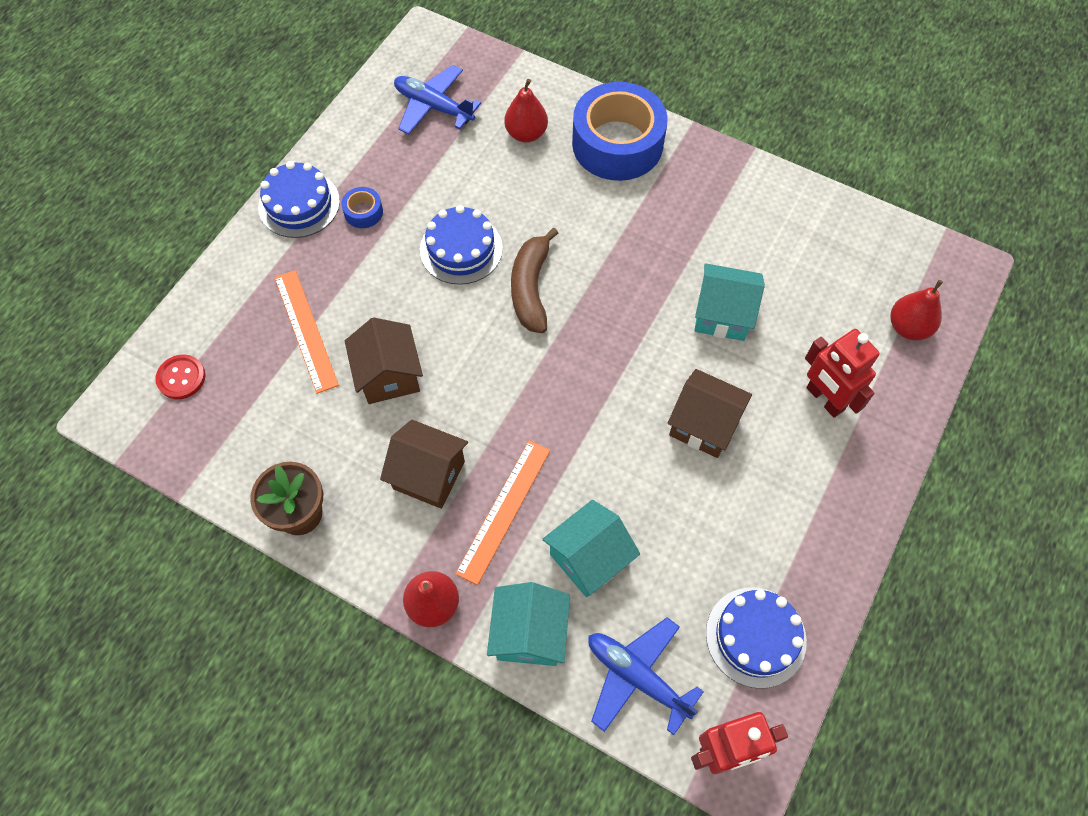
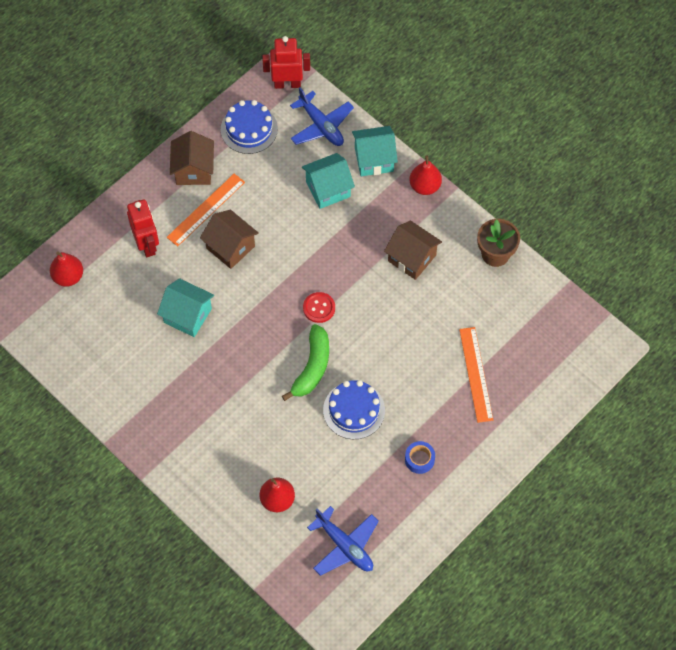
camera: 165 degrees left, 0 degrees up
(181, 378) = (564, 360): red button -> red button (319, 308)
(299, 204) = (467, 479): blue cake -> none
(389, 375) = (424, 328): brown house -> brown house (193, 170)
(504, 510) = (370, 227): orange ruler -> orange ruler (206, 209)
(529, 633) = (374, 159): turquoise house -> turquoise house turned 60 degrees clockwise
(531, 288) = (312, 367): brown banana -> green banana
(617, 144) = (209, 472): blue tape -> none

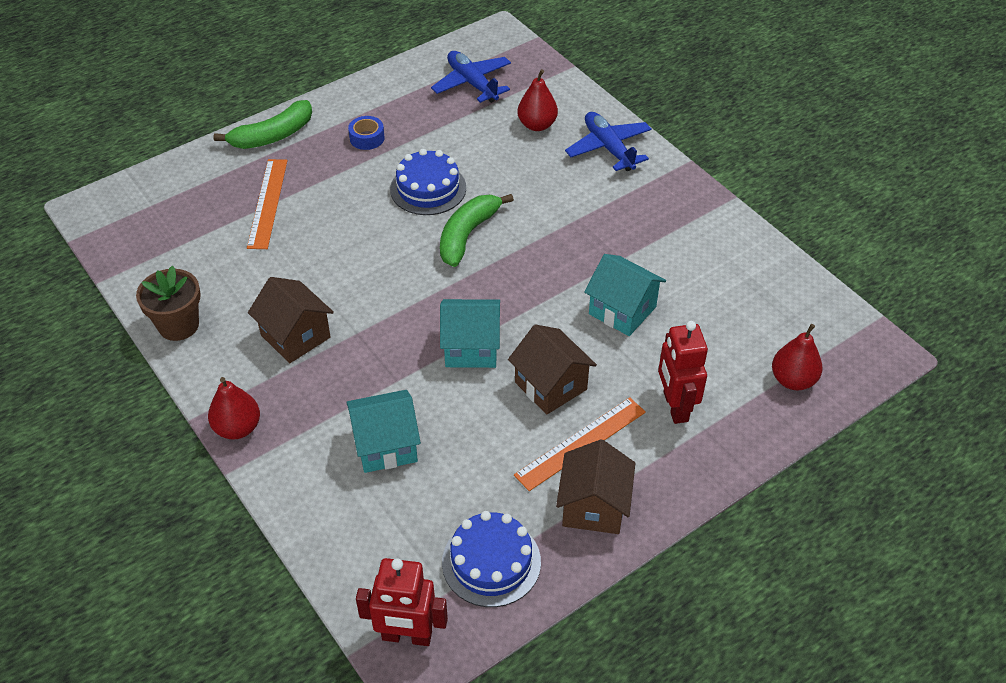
camera: 170 degrees left, 15 degrees down
(319, 308) = (442, 295): red button -> none
(321, 126) = (368, 548): blue plane -> blue plane (608, 148)
(374, 159) = (300, 480): turquoise house -> turquoise house (471, 348)
(499, 449) = (273, 136): none -> green banana

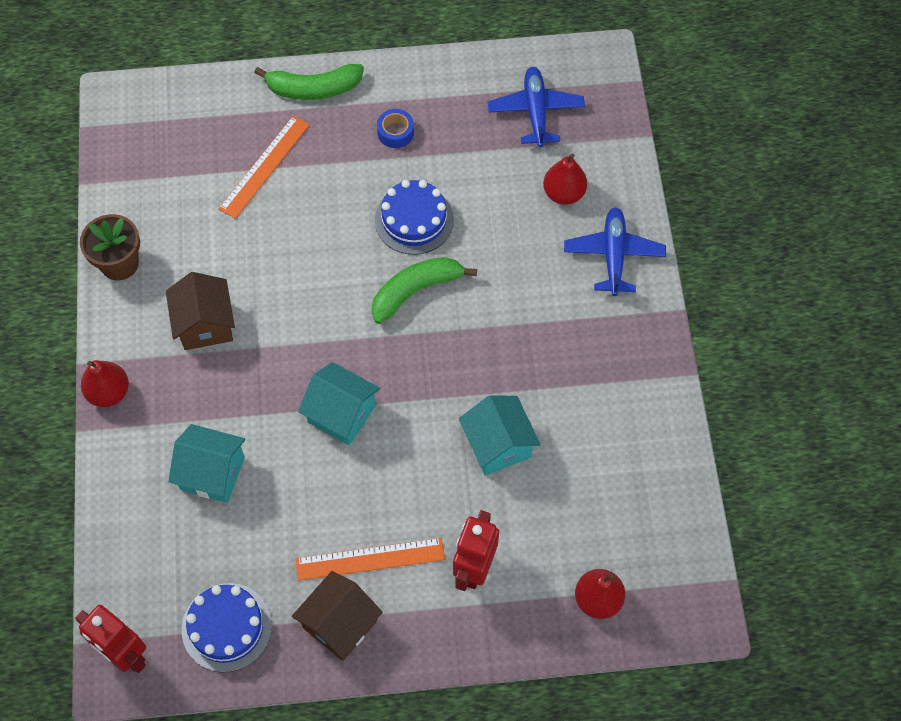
camera: 30 degrees right, 15 degrees up
(551, 386) = (383, 489): brown house -> none

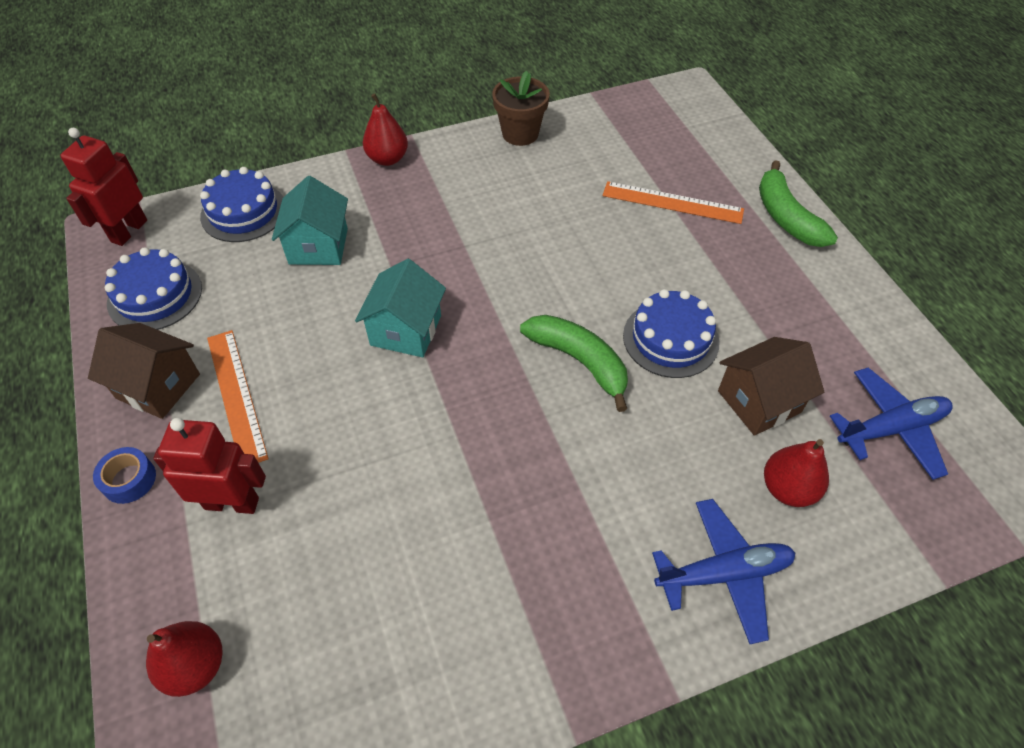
camera: 75 degrees right, 10 degrees down
(137, 539) = (243, 212): none -> blue cake
(205, 324) = (477, 203): brown house -> brown house (759, 401)
(395, 132) = (774, 296): blue tape -> blue tape (129, 480)
(498, 445) = (400, 492): turquoise house -> none

